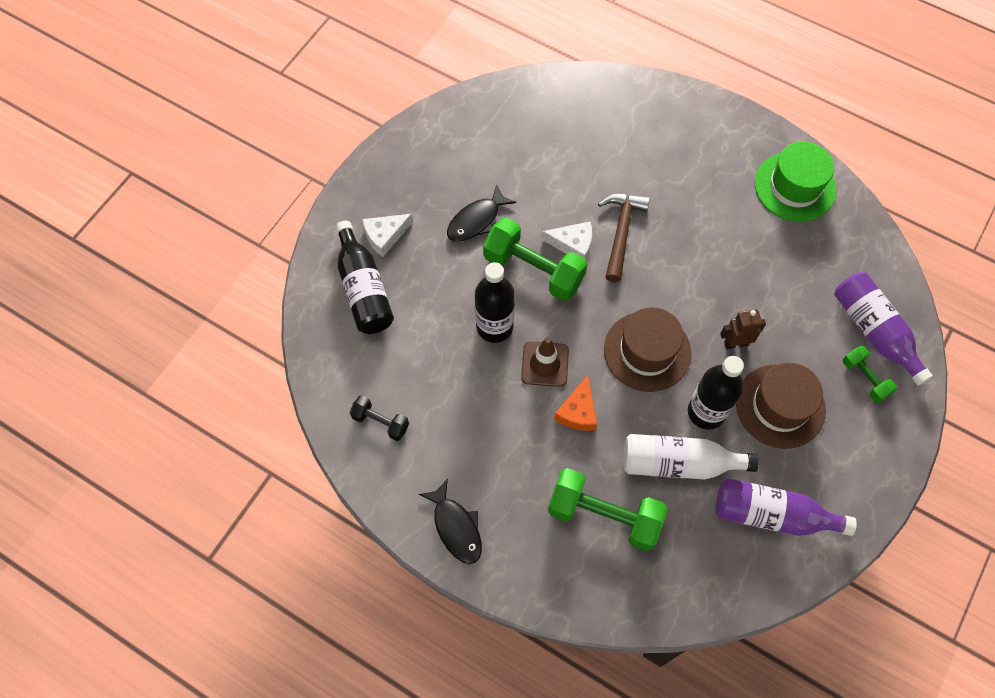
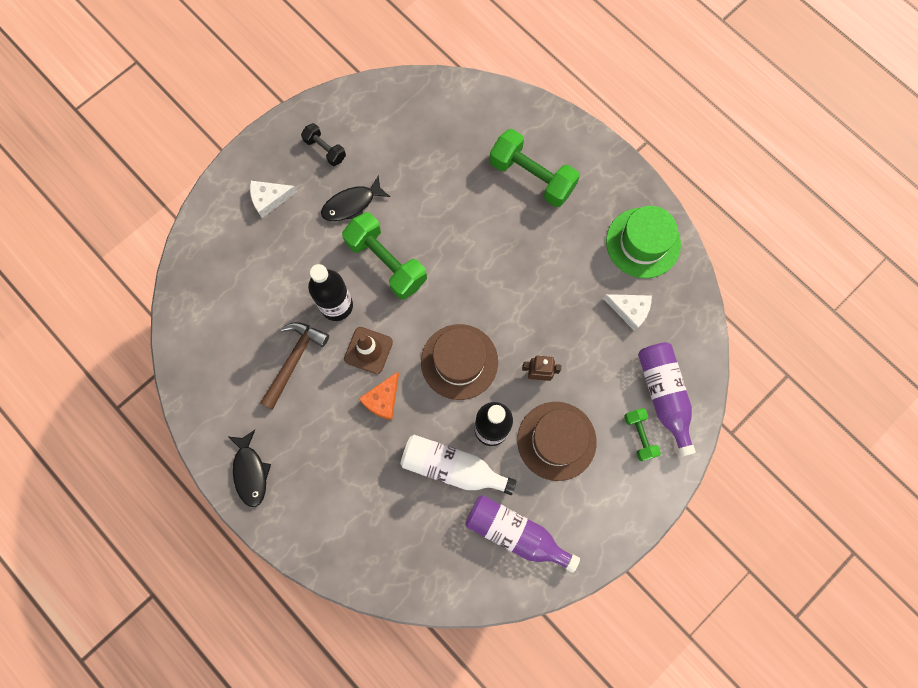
camera: 15 degrees right, 10 degrees up
(364, 289) = (237, 243): black bottle -> none
(380, 422) = (216, 365): black dumbbell -> black dumbbell (325, 149)
(572, 244) = (427, 247): white cheese -> white cheese (629, 310)
(604, 515) = (375, 495): green dumbbell -> green dumbbell (532, 177)
(621, 232) = (473, 247): brown hammer -> brown hammer (294, 360)

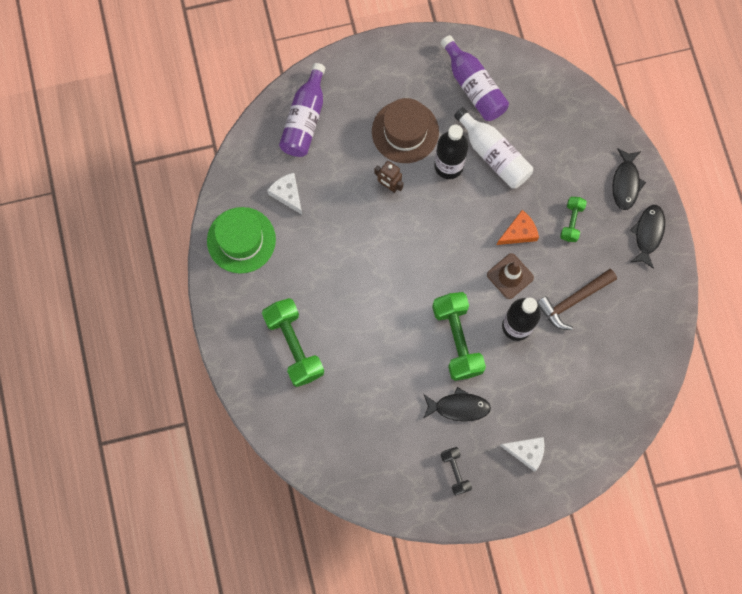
camera: 150 degrees left, 0 degrees up
(299, 515) = (625, 183): none -> black fish
(459, 362) = (444, 228): brown hat -> none
(639, 436) = (342, 102): green dumbbell -> green dumbbell (571, 222)

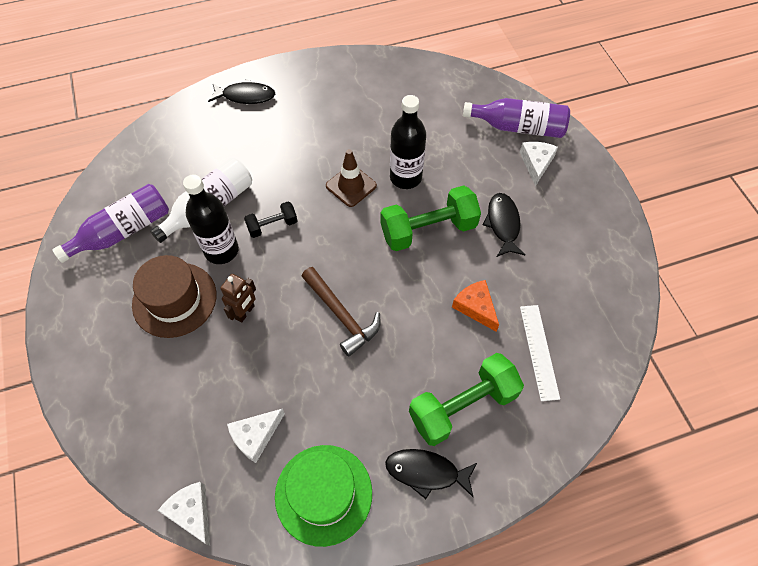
camera: 95 degrees left, 15 degrees down
(239, 153) = (192, 512): none -> white cheese
(305, 119) = (147, 423): purple bottle -> purple bottle (518, 127)
(333, 414) = (539, 351): none -> white ruler
(455, 472) = (573, 223): black dumbbell -> black dumbbell (272, 226)
(519, 232) = (301, 180): orange cheese -> orange cheese (476, 307)
(571, 222) = (288, 137): green dumbbell -> none
(573, 301) = (373, 132): brown hammer -> brown hammer (342, 315)
(648, 234) = (299, 78): black fish -> black fish (426, 472)

